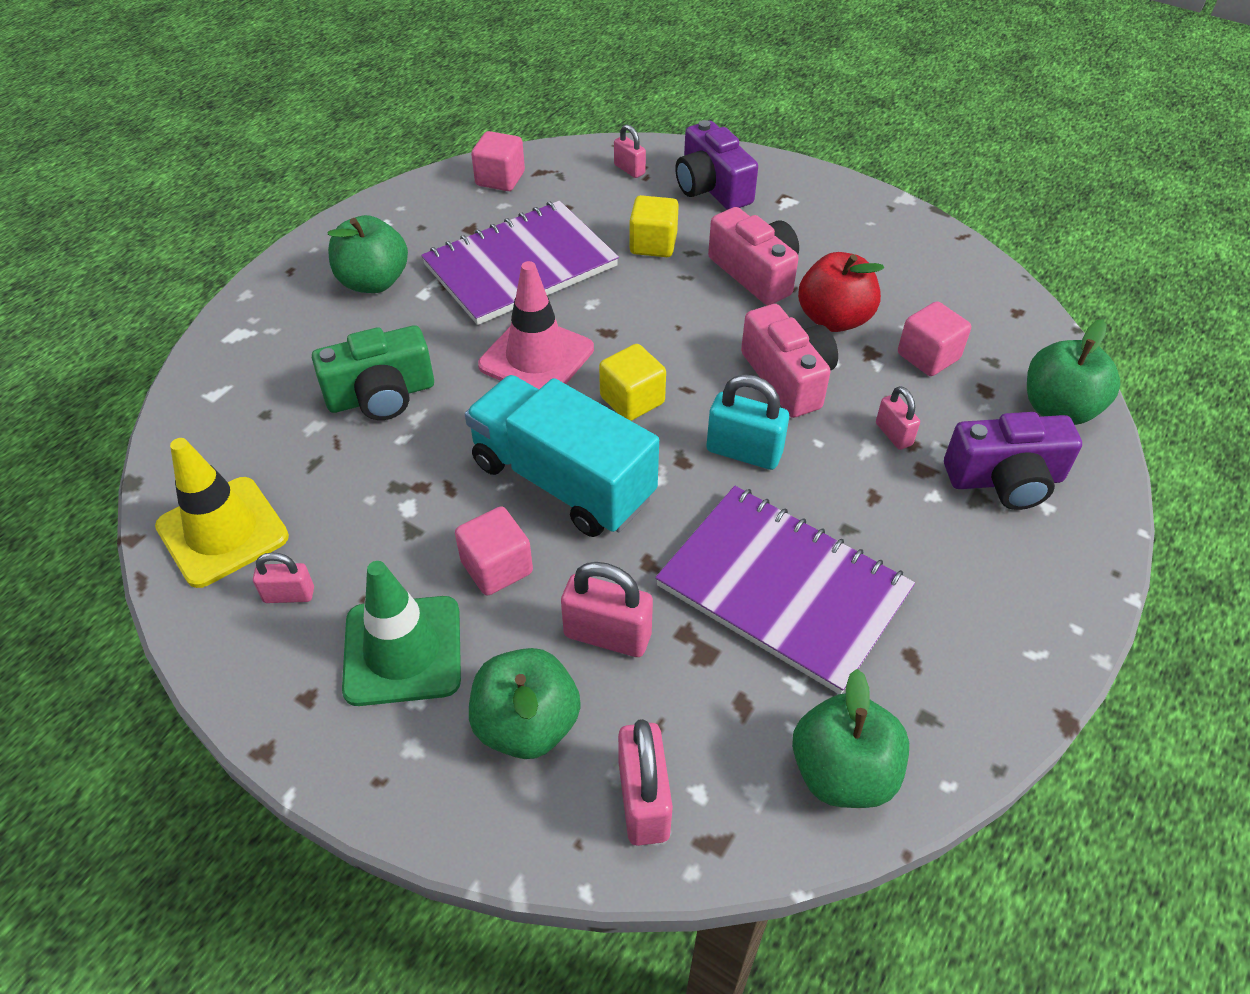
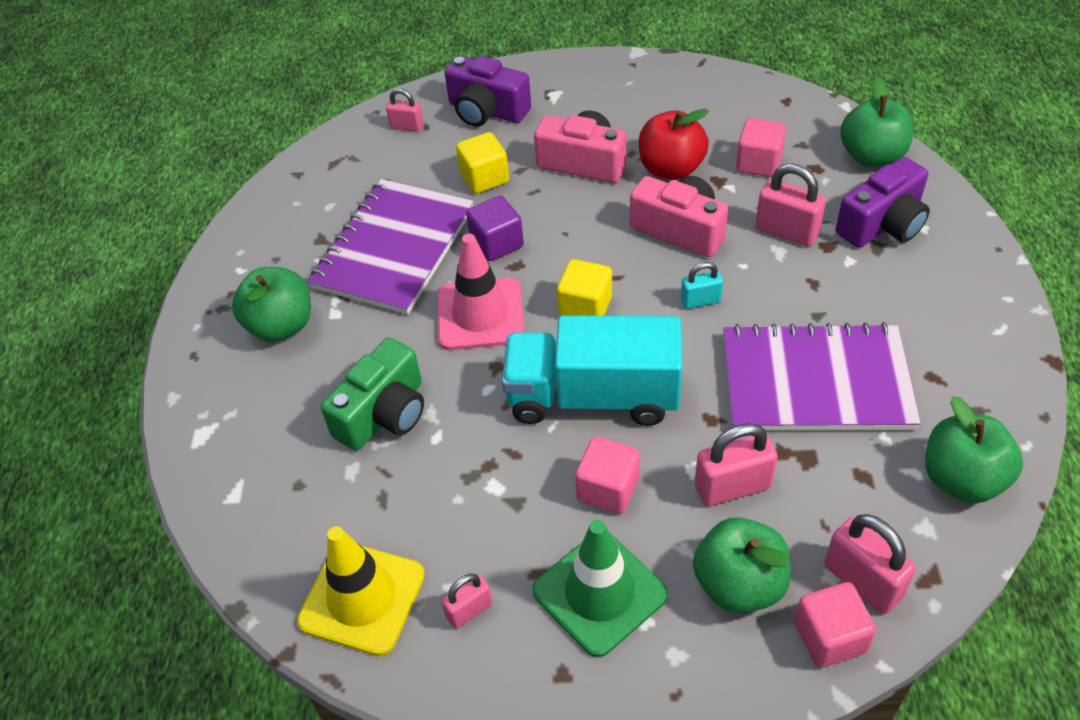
camera: 30 degrees left, 0 degrees up
(500, 179) = (305, 185): pink cube -> pink cube (829, 637)
(609, 305) = (497, 243): none -> purple cube
(744, 452) = (700, 301): turquoise padlock -> turquoise padlock, size x0.60
(893, 434) = (786, 231): pink padlock -> pink padlock, size x1.66

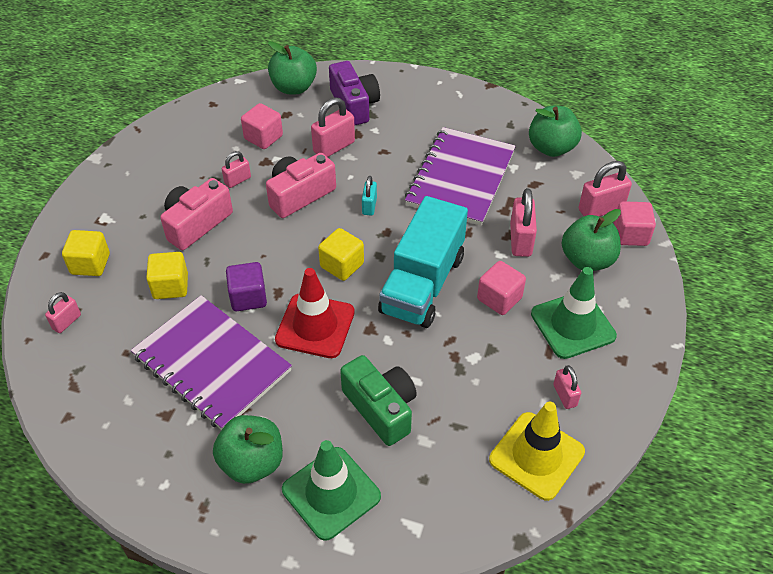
camera: 75 degrees left, 0 degrees up
(260, 404) = (331, 493): none -> green traffic cone
(480, 314) = (315, 326): pink traffic cone -> red traffic cone
(487, 111) = (90, 264): purple camera -> yellow cube
(671, 169) = (237, 180): red apple -> pink padlock

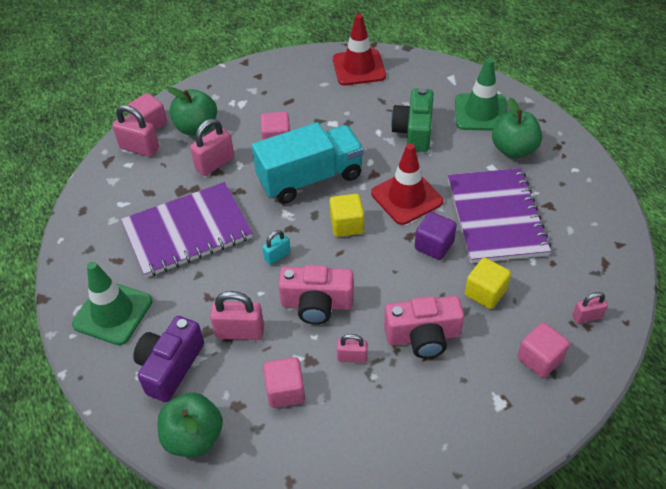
camera: 135 degrees left, 0 degrees up
(90, 264) = (539, 359): yellow cube -> pink cube
(536, 456) = (359, 68): yellow traffic cone -> red traffic cone
(551, 148) = (95, 209): green apple -> none
(564, 395) = (310, 80): pink padlock -> none
(573, 325) = (258, 104): green traffic cone -> green traffic cone (113, 313)

